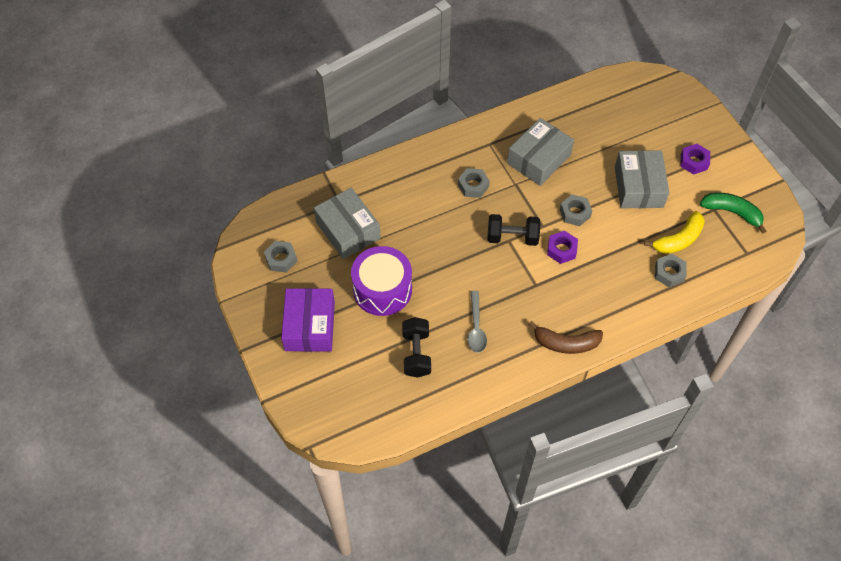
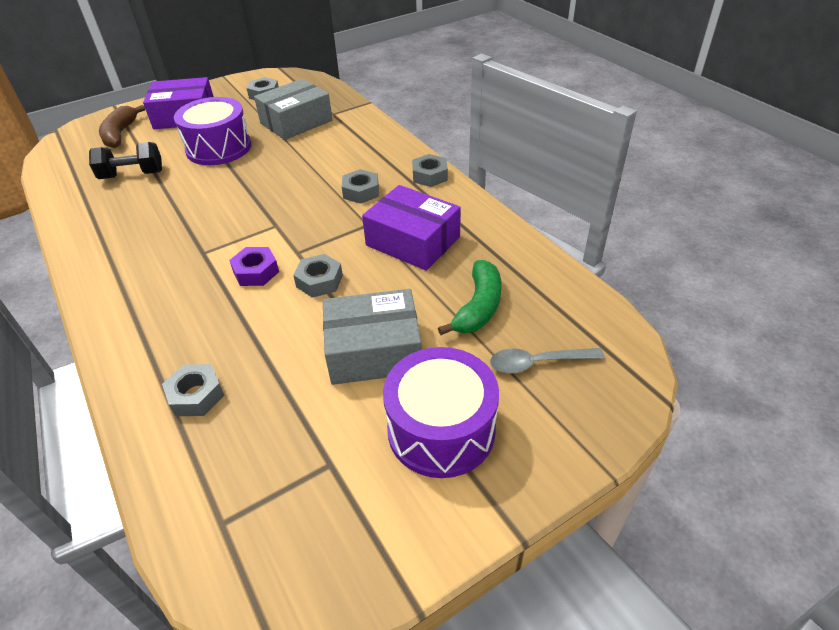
camera: 85 degrees right, 15 degrees down
(459, 141) = (430, 176): none -> grey nut
(476, 327) = (152, 211): grey spoon -> grey spoon (537, 363)
(512, 237) = (280, 228): black dumbbell -> none
(538, 159) = (413, 241): grey box -> purple box
(566, 343) = (104, 284): brown banana -> brown banana (120, 134)
(678, 239) = (263, 408): yellow banana -> none
(694, 162) = (441, 429): purple nut -> purple drum
(732, 212) = (322, 496): green banana -> green banana (478, 307)

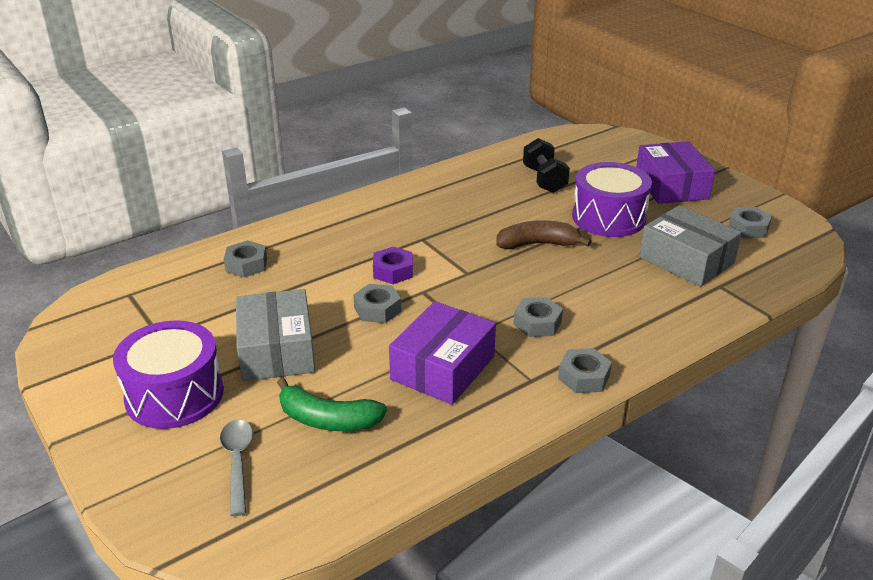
camera: 85 degrees right, 10 degrees down
(120, 134) = (619, 158): brown banana -> brown banana (538, 244)

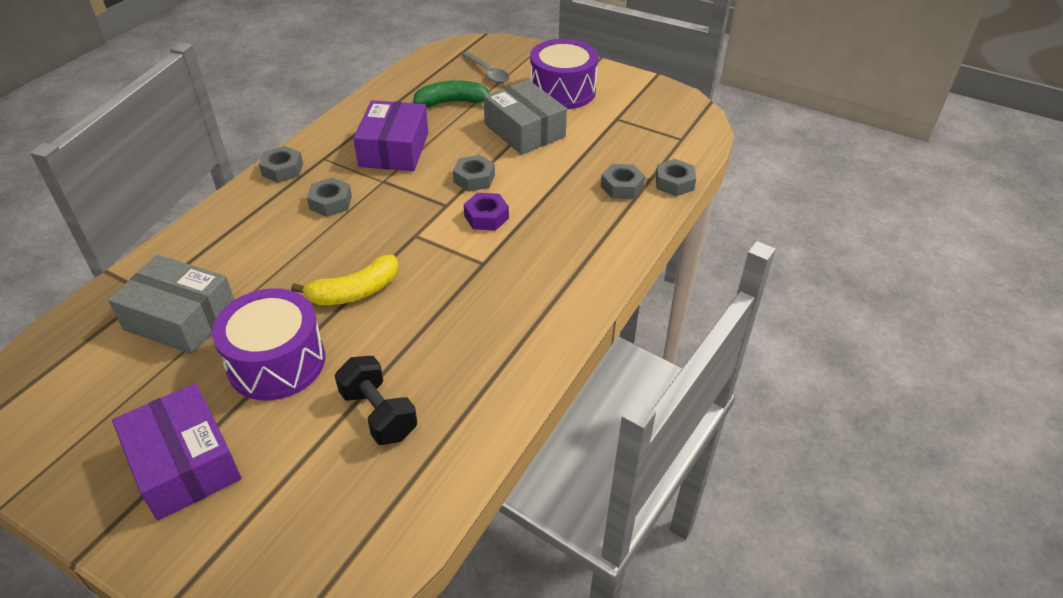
camera: 155 degrees right, 10 degrees up
(538, 244) = (355, 292): brown banana -> yellow banana
(748, 228) = (87, 399): grey nut -> grey nut (674, 183)

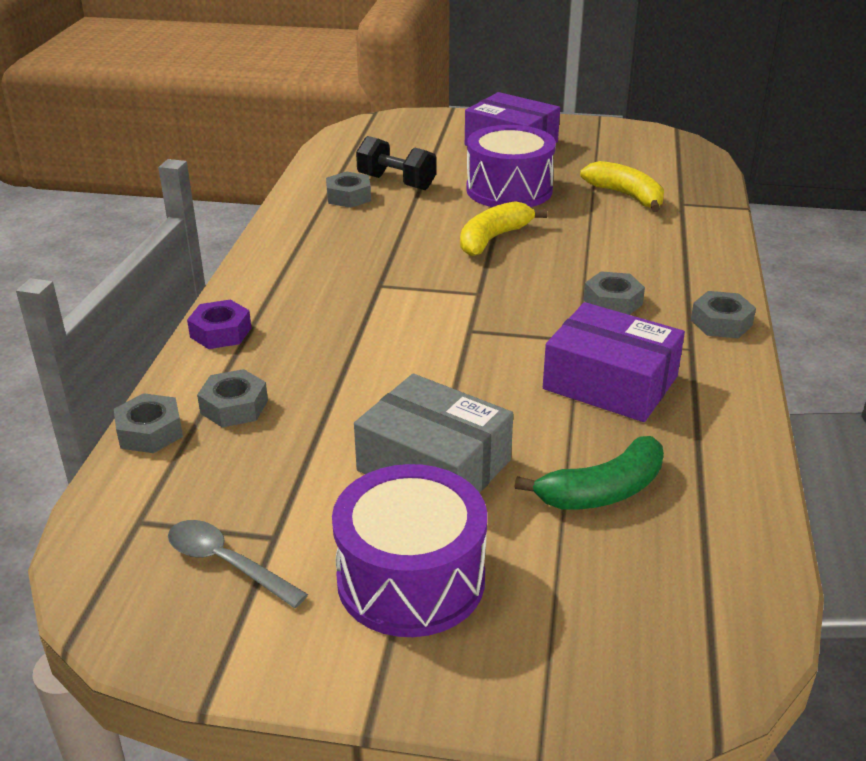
camera: 160 degrees right, 10 degrees down
(181, 318) = (626, 196): grey box -> yellow banana
(394, 149) = (610, 382): purple box -> purple box turned 45 degrees counterclockwise
(474, 178) = (458, 369): grey nut -> grey nut (348, 197)
(486, 217) = (407, 328): purple nut -> purple nut (221, 332)
(487, 72) = (600, 588): grey spoon -> grey spoon (226, 563)

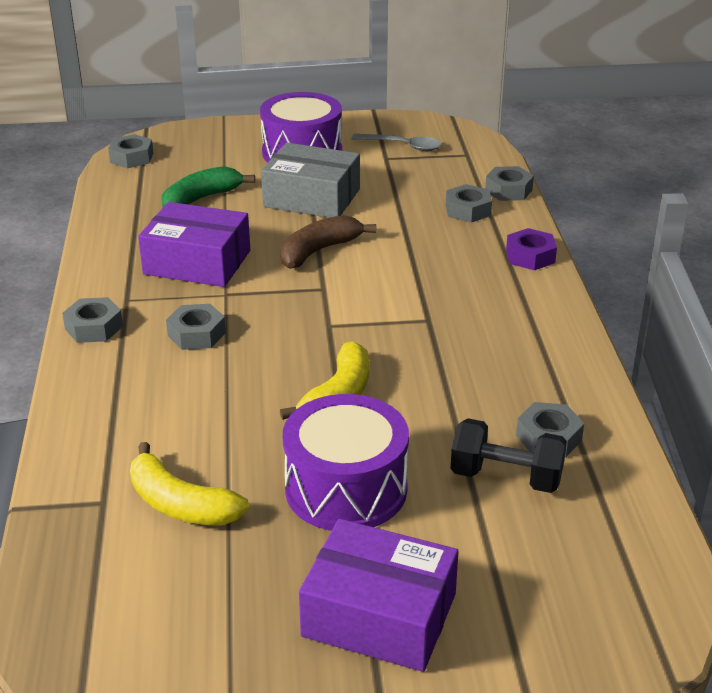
camera: 165 degrees right, 0 degrees up
(457, 375) = (319, 251): none -> brown banana
(732, 626) = (131, 158): none -> grey nut

